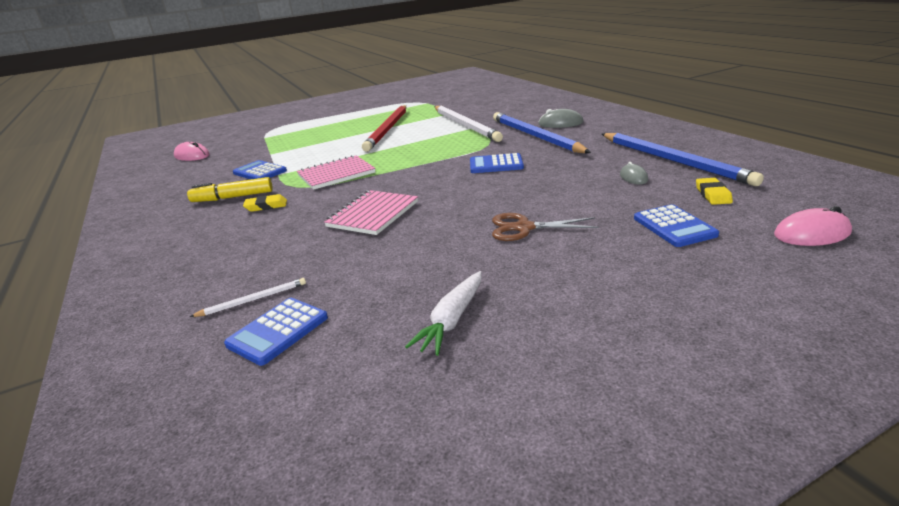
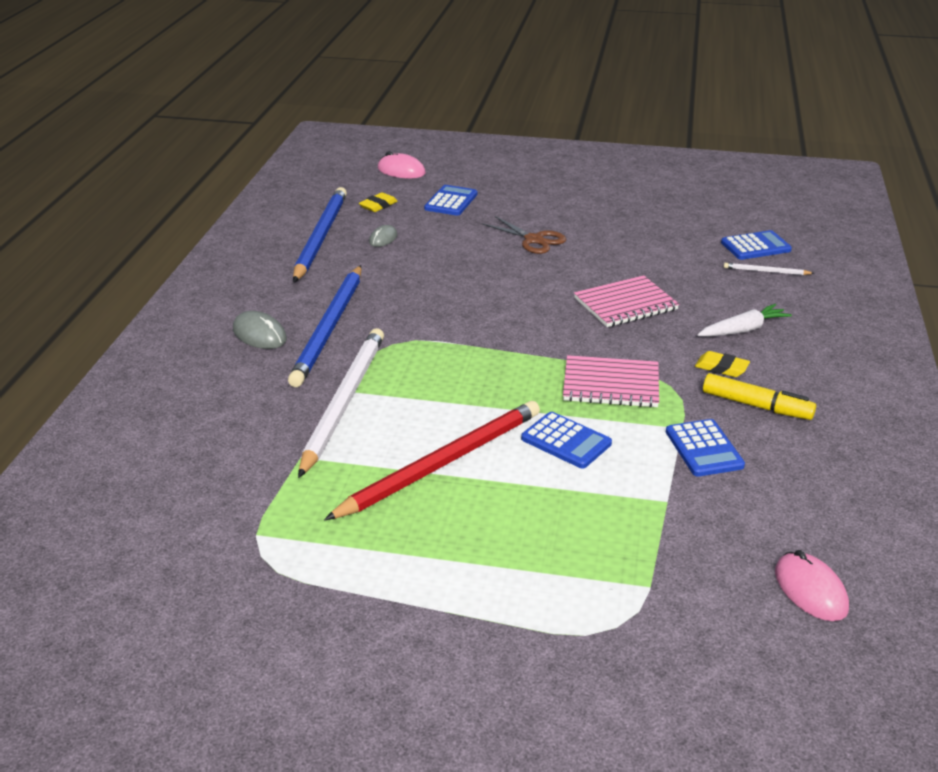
camera: 145 degrees left, 5 degrees up
(452, 320) = (652, 214): white carrot -> white carrot (743, 330)
(496, 164) = (443, 307): blue calculator -> blue calculator (566, 441)

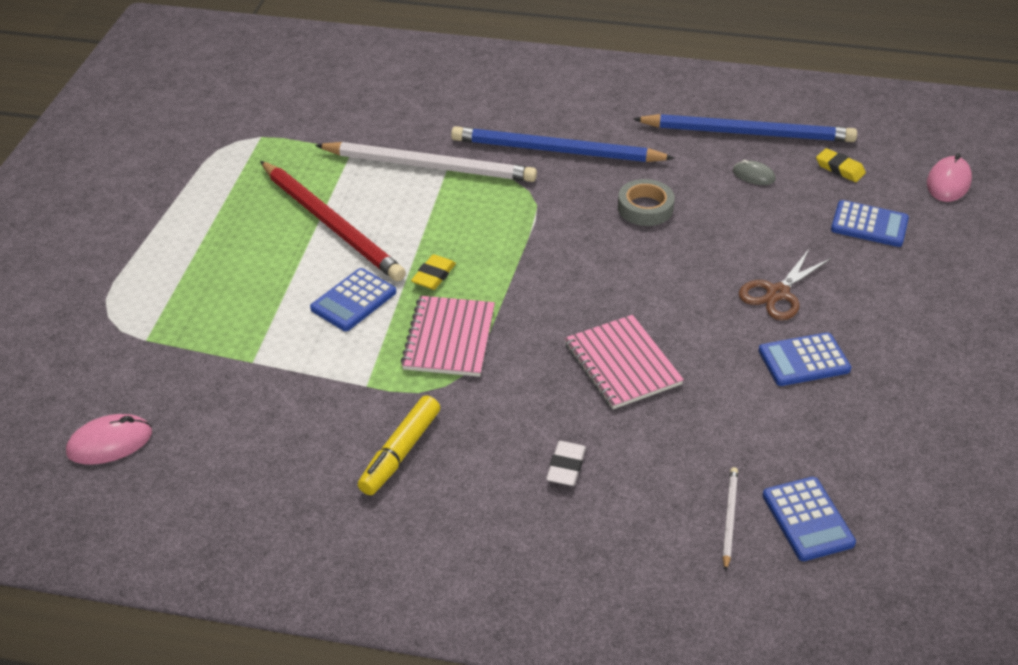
camera: 90 degrees right, 10 degrees up
(259, 334) = (542, 112): grey mouse -> none
(424, 287) = (645, 208): none -> grey tape
(703, 449) = (328, 397): blue calculator -> blue calculator (803, 360)
(721, 368) = (479, 433): yellow eraser -> yellow eraser (433, 275)
(743, 330) = (566, 466): white carrot -> white eraser

